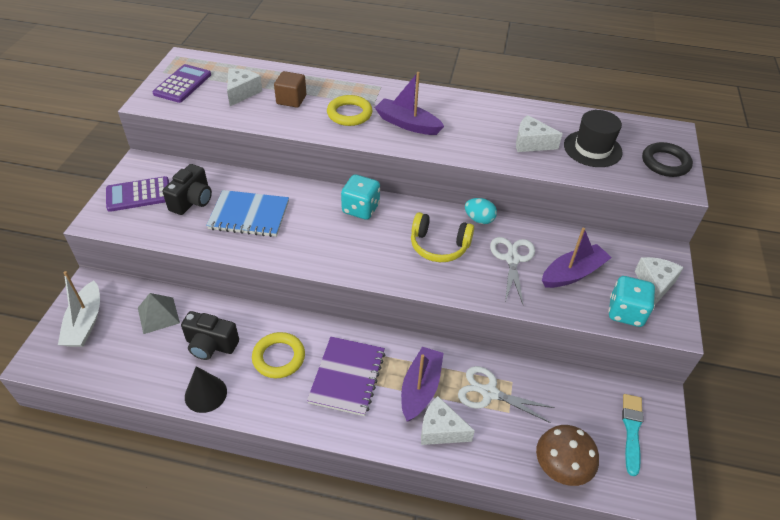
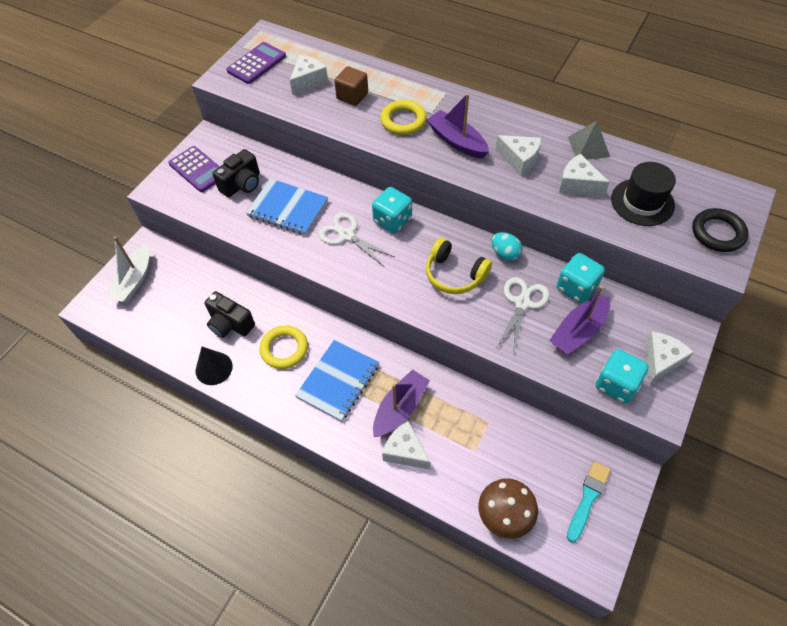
camera: 20 degrees right, 10 degrees up
(138, 194) = (198, 169): purple calculator -> purple calculator turned 135 degrees counterclockwise
(158, 315) = (194, 286): grey pyramid -> grey pyramid (588, 146)
(347, 377) = (338, 381): purple notebook -> blue notebook
(471, 131) = (519, 160): none -> white cheese
(489, 393) = (463, 428): white scissors -> white scissors (347, 235)
(555, 237) = (576, 288): none -> turquoise dice
(573, 273) = (578, 331): purple boat -> purple boat turned 150 degrees clockwise

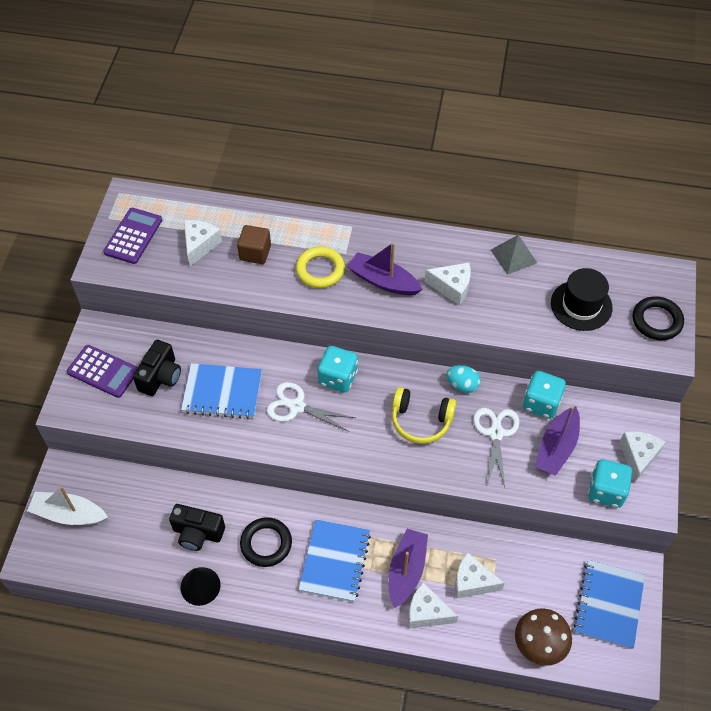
camera: 20 degrees left, 0 degrees up
(134, 280) = (69, 514): white boat -> white boat turned 105 degrees clockwise
(284, 349) = (266, 544): yellow ring -> black ring
(577, 184) = (516, 301): white cheese -> white cheese (472, 582)
(588, 498) = (608, 605): turquoise brush -> blue notebook

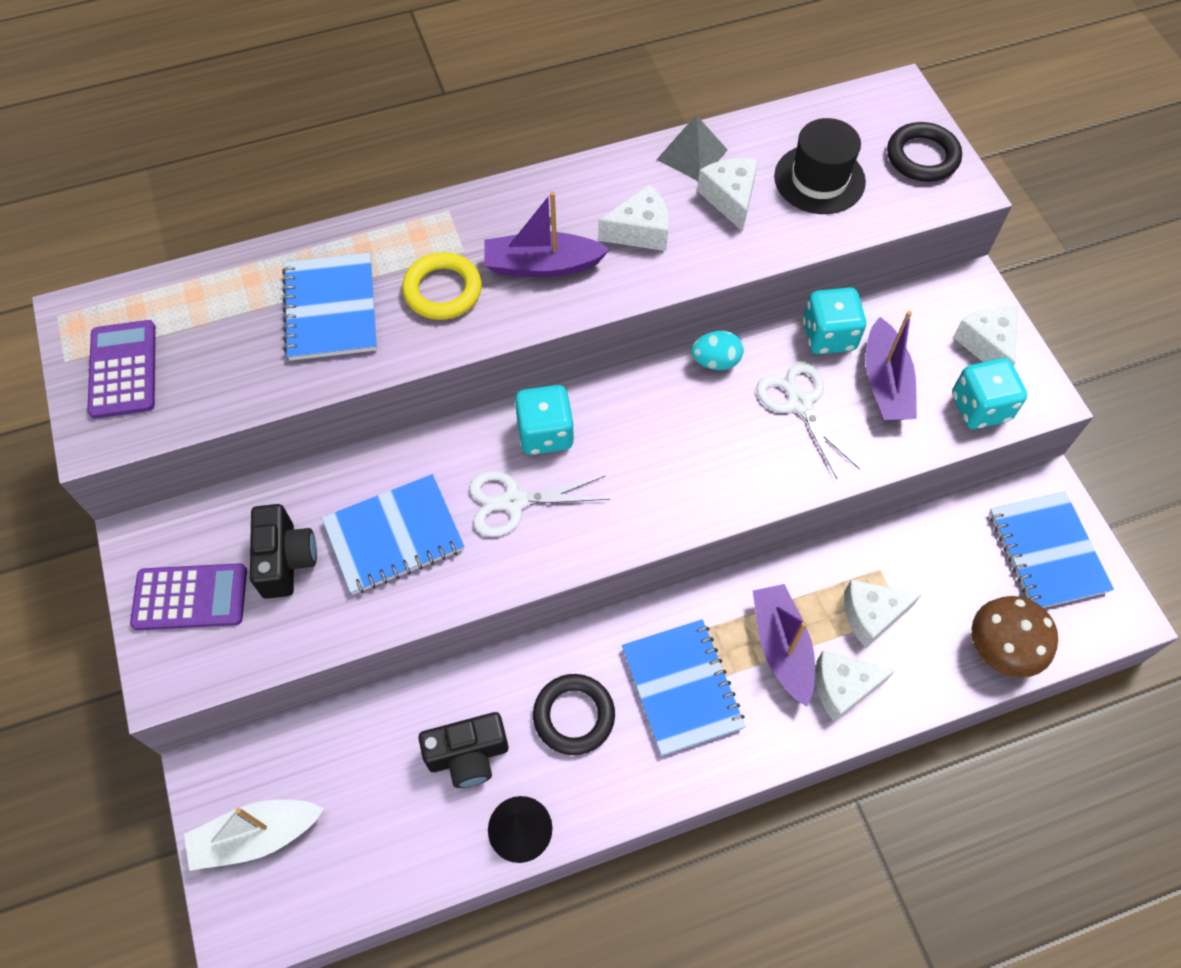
camera: 30 degrees left, 5 degrees up
(200, 245) = (239, 336): white cheese -> white cheese (730, 198)
(255, 253) = (331, 309): brown cube -> blue notebook
(421, 421) = (694, 435): yellow headphones -> none

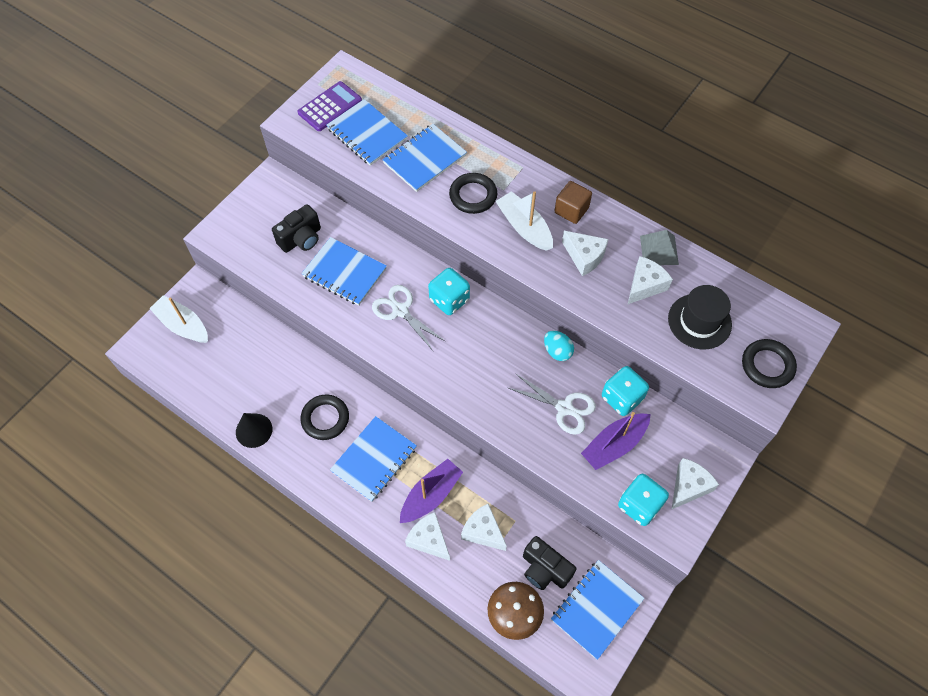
camera: 55 degrees right, 0 degrees up
(190, 597) = (257, 216): purple calculator -> none
(220, 352) = (367, 134): none -> blue notebook
(443, 290) = (473, 196): yellow ring -> black ring
(468, 755) = (274, 385): black camera -> black camera (544, 569)
(542, 265) = (524, 227): purple boat -> white boat
(560, 202) = (571, 210): none -> brown cube
(799, 403) = (564, 408): white scissors -> white scissors turned 90 degrees clockwise

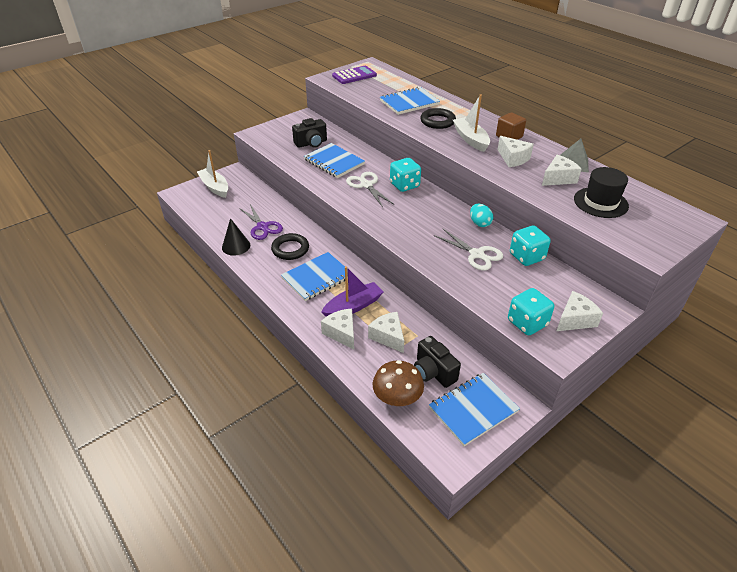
camera: 15 degrees right, 20 degrees down
(276, 387) = (262, 227): none -> purple scissors
(367, 134) = (374, 88): blue notebook -> none
(614, 445) = (513, 282): purple boat -> none
(767, 365) = (657, 234): black ring -> none

